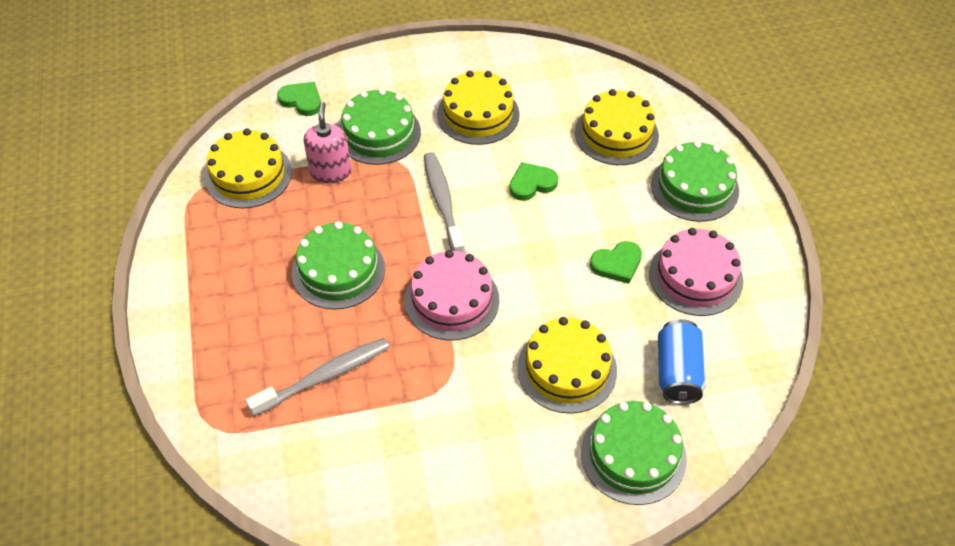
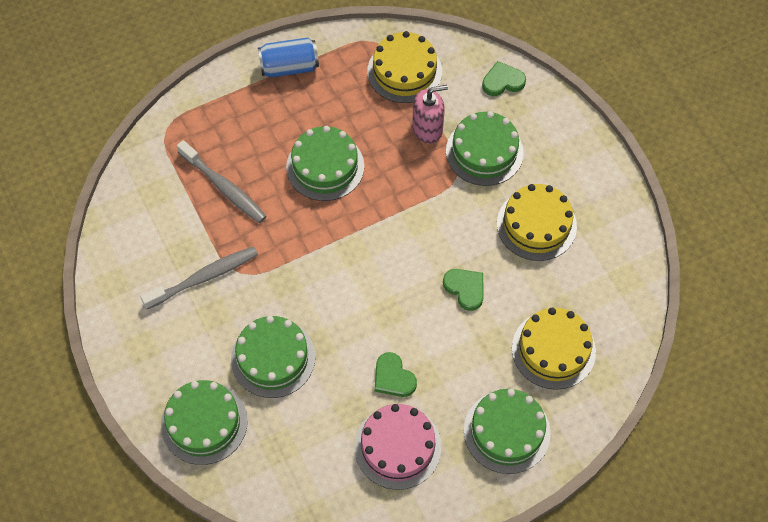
camera: 75 degrees right, 10 degrees up
(302, 100) = (502, 81): green heart -> green heart turned 120 degrees counterclockwise
(443, 202) = (420, 223): grey toothbrush -> grey toothbrush (204, 277)
(452, 300) = (318, 256): pink cake -> none
(567, 369) = (273, 358): yellow cake -> green cake
(677, 372) = (291, 446): blue can -> blue can (289, 67)

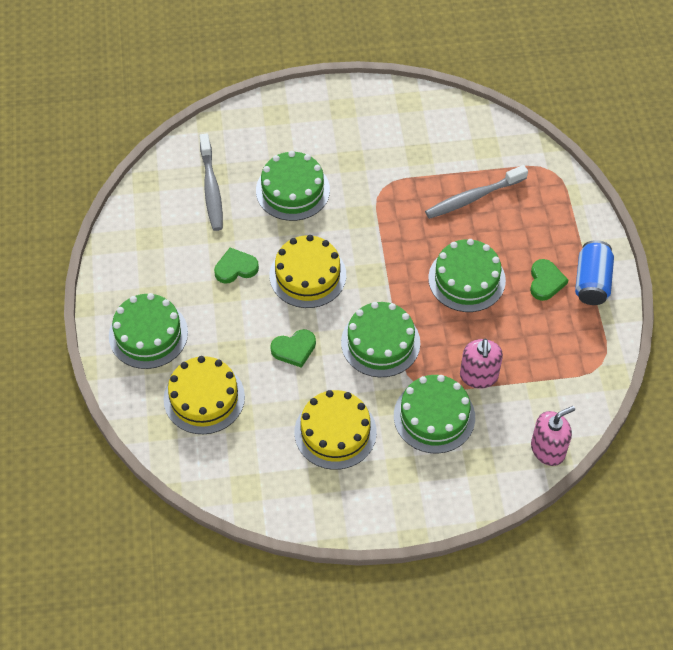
camera: 110 degrees right, 5 degrees down
(204, 277) = (388, 162): grey toothbrush -> grey toothbrush (211, 189)
(204, 423) = (258, 132): green cake -> green cake (380, 342)
(397, 447) = (174, 252): pink cake -> none
(404, 71) = (555, 378): yellow cake -> yellow cake (307, 275)
(477, 60) = (548, 449): none -> pink soap dispenser
(502, 81) = (513, 463): green heart -> green heart (545, 281)

